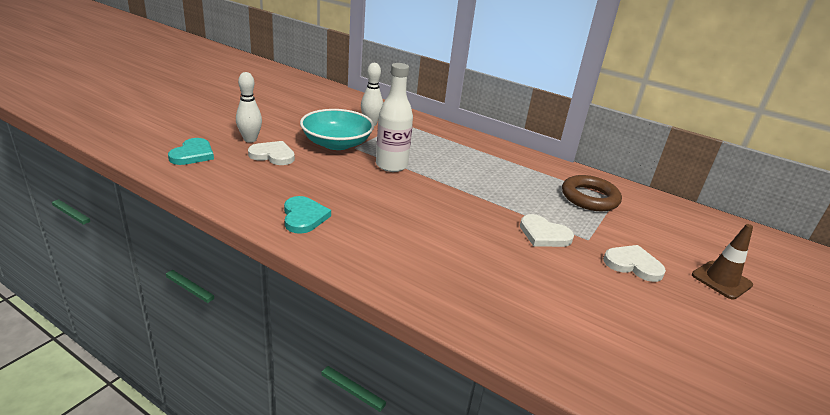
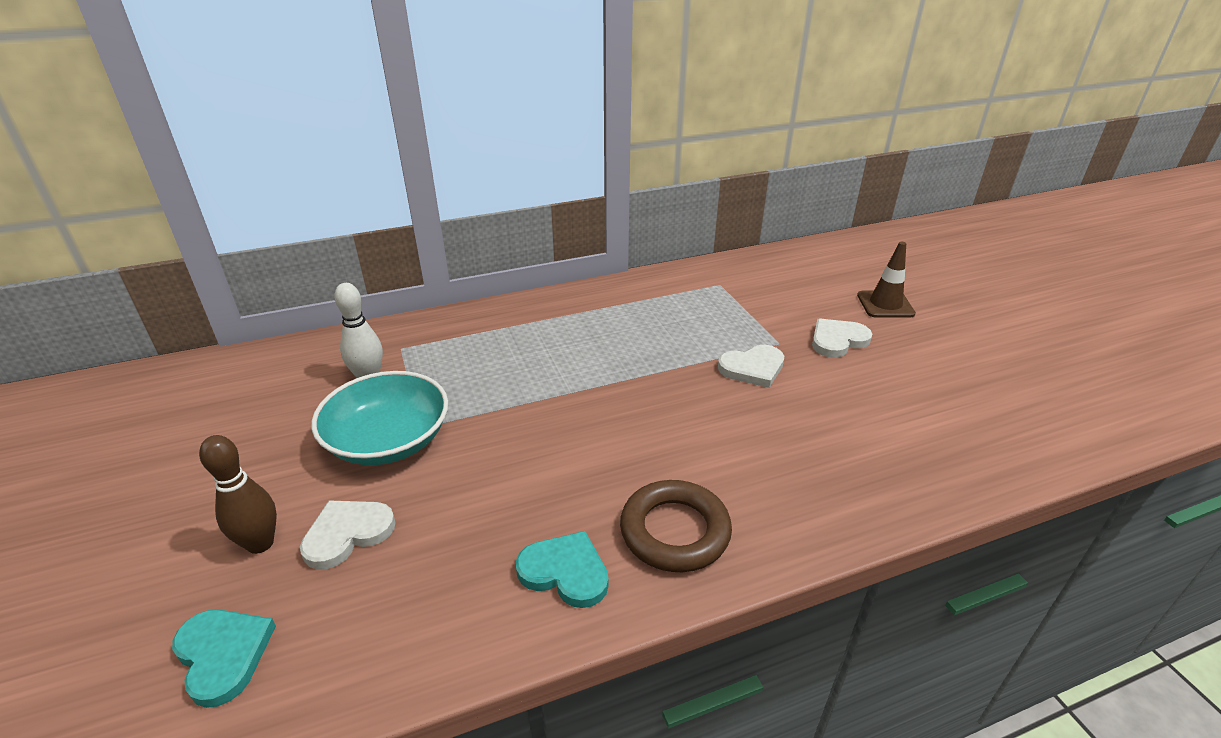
camera: 50 degrees left, 5 degrees up
(250, 139) = (260, 543): white bowling pin -> brown bowling pin
(391, 165) = (506, 413): white bottle -> none
(589, 198) = (706, 299): brown ring -> brown ring (675, 531)

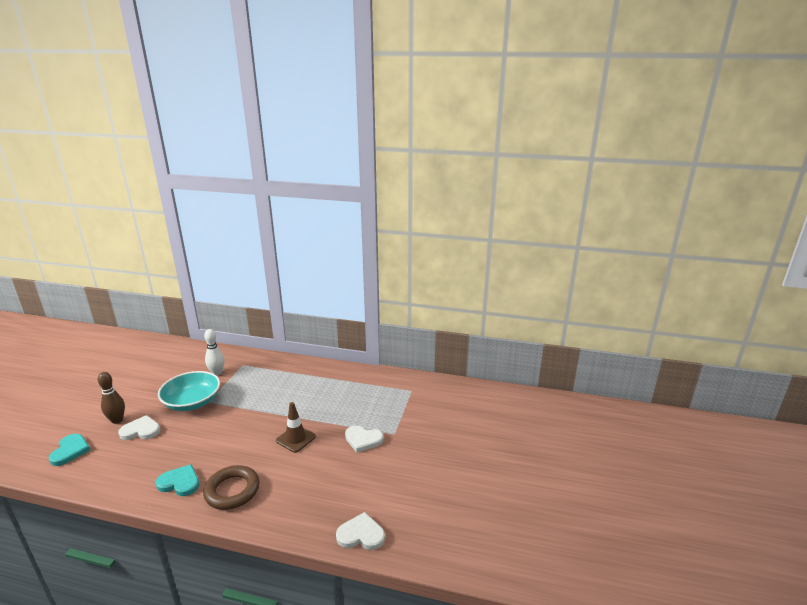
camera: 35 degrees right, 10 degrees down
(565, 572) = (180, 483): turquoise heart -> turquoise heart turned 45 degrees counterclockwise
(837, 340) = (425, 446): white heart -> white heart (361, 535)
(885, 305) = (482, 439): brown traffic cone -> brown traffic cone (296, 439)

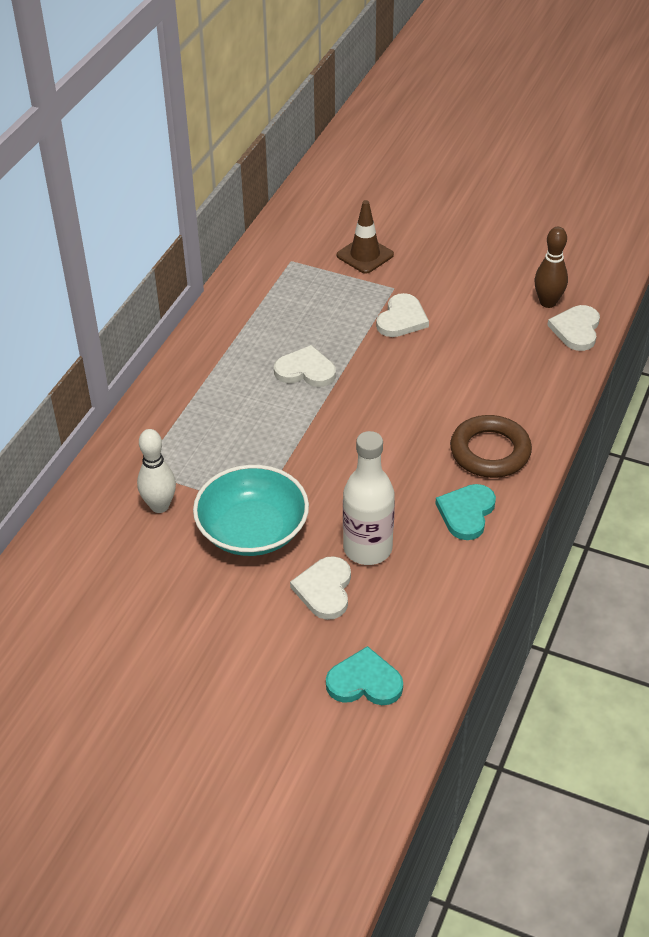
camera: 80 degrees left, 20 degrees up
(117, 420) = (284, 633): brown bowling pin -> brown bowling pin (548, 302)
(165, 443) = (367, 549): none -> white bottle
(296, 439) = (386, 389): brown traffic cone -> brown traffic cone (365, 255)
(313, 406) = (305, 370): none -> white heart

